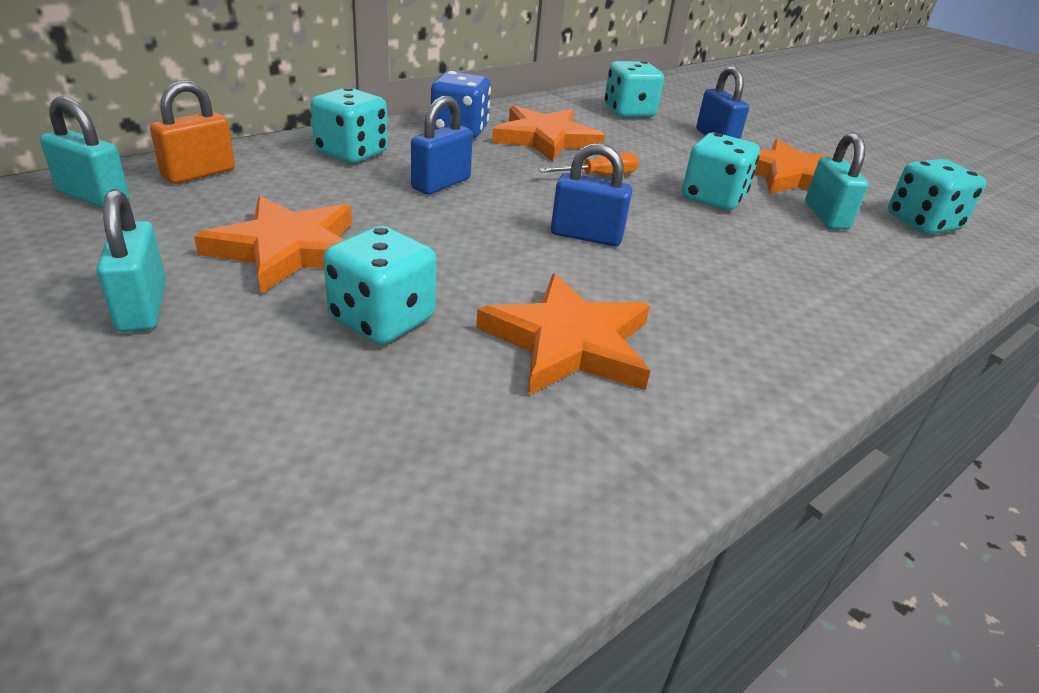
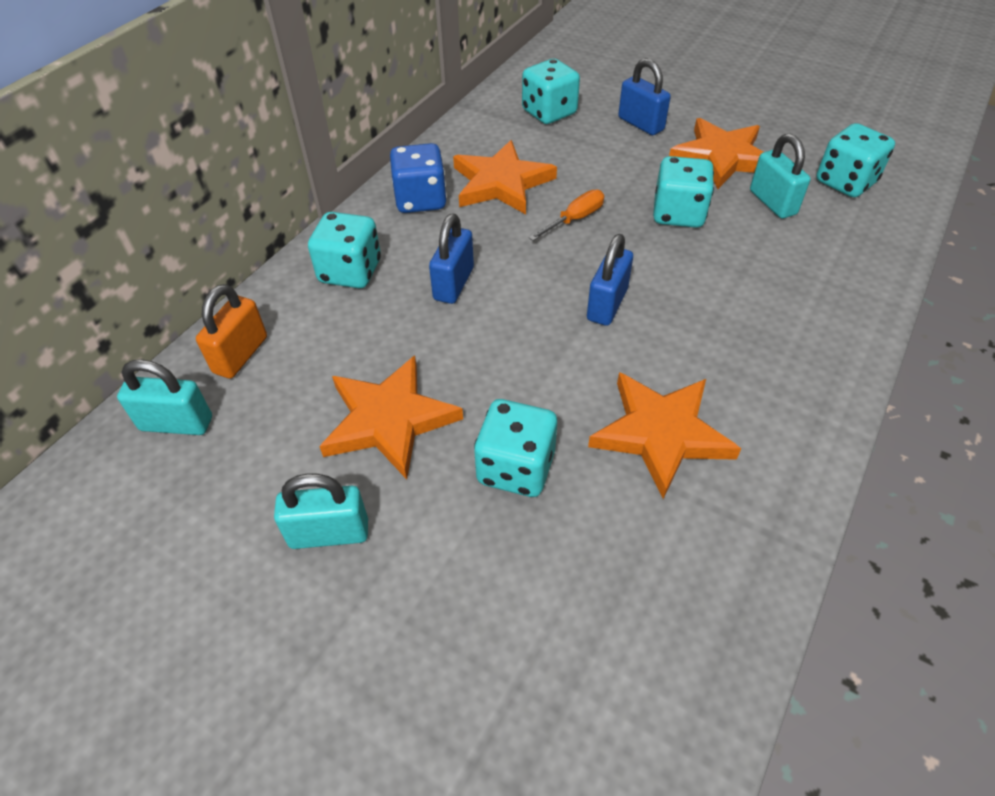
camera: 15 degrees left, 15 degrees up
(142, 307) = (329, 533): turquoise padlock -> turquoise padlock turned 60 degrees counterclockwise
(586, 236) = (607, 304): blue padlock -> blue padlock turned 60 degrees counterclockwise

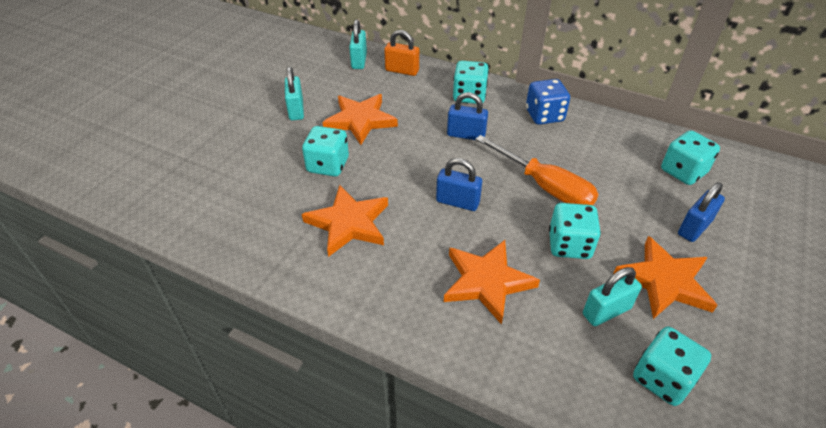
camera: 85 degrees right, 5 degrees down
(501, 183) = (576, 150): orange star -> orange star (487, 282)
(574, 219) = (545, 186): orange screwdriver -> orange screwdriver, size x1.91

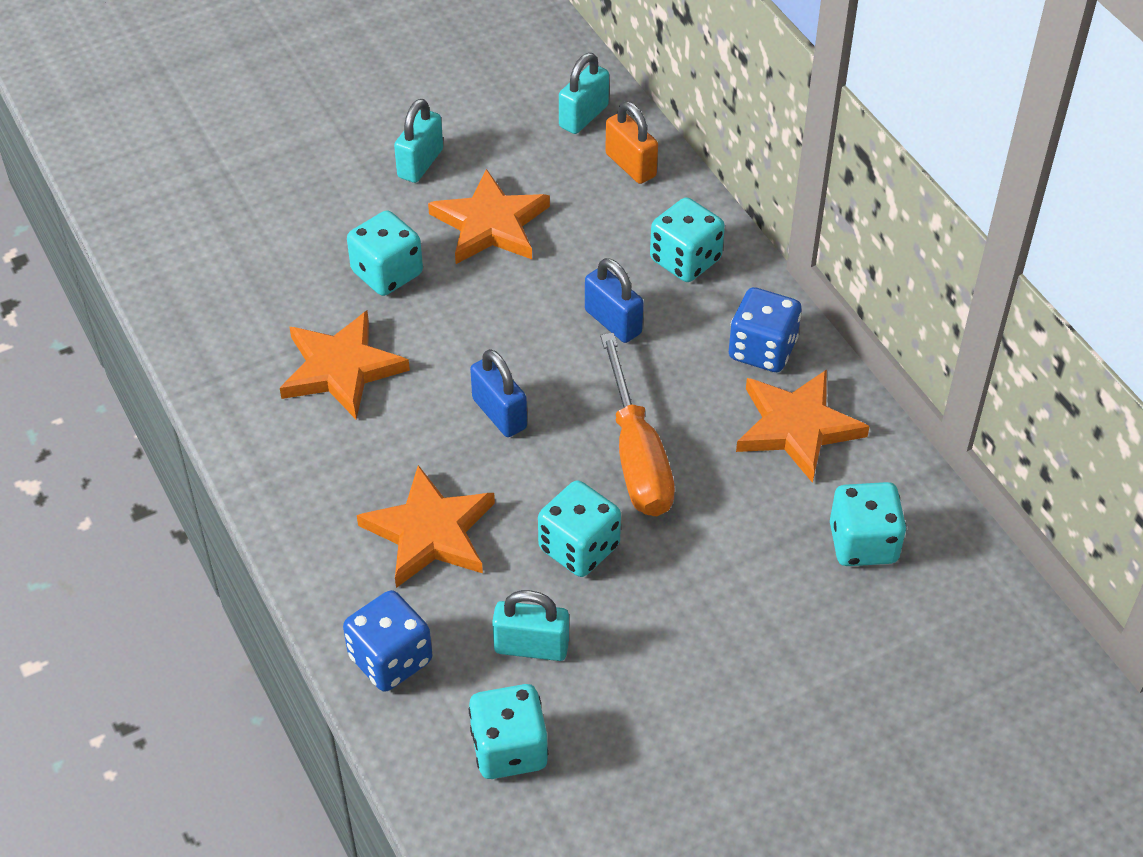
camera: 35 degrees right, 5 degrees up
(543, 369) = (390, 659): none -> blue dice
(665, 281) = (646, 659): orange star -> orange star (797, 427)
(694, 228) = (773, 622): blue padlock -> none

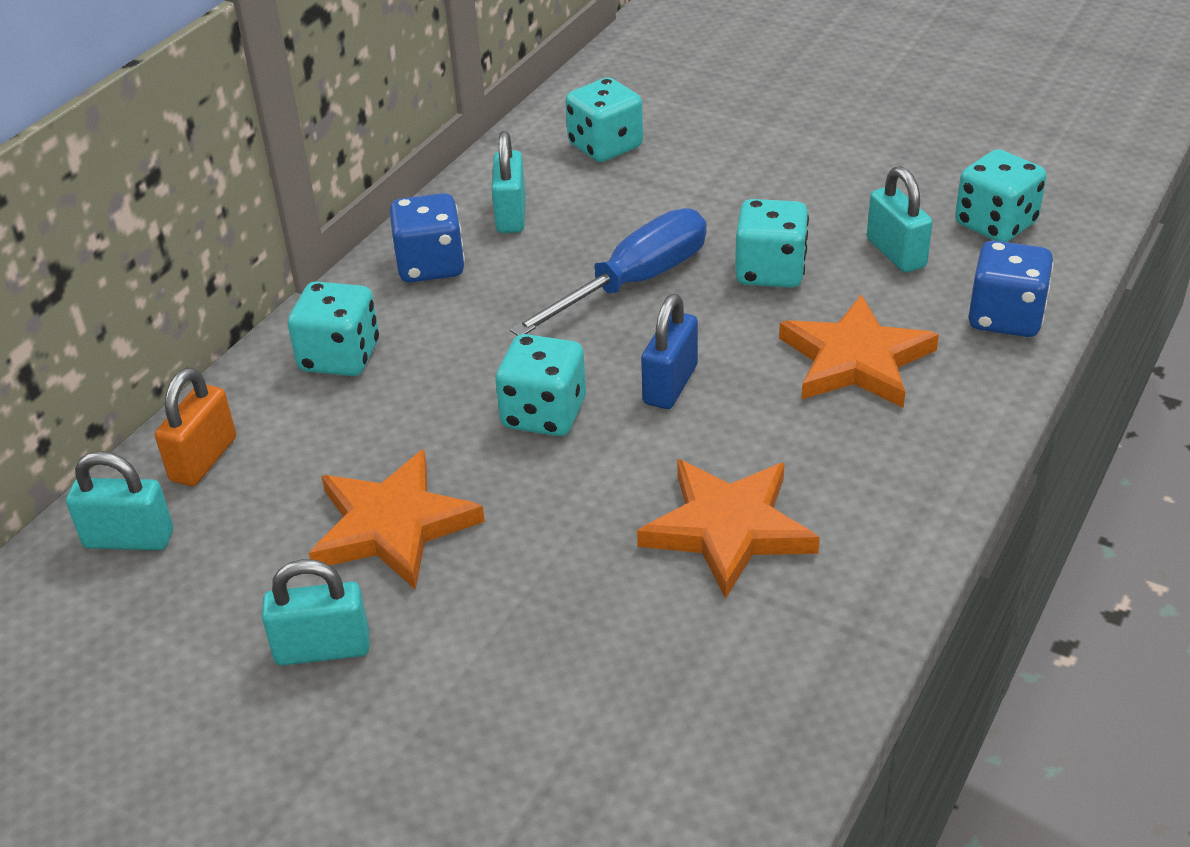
camera: 120 degrees left, 10 degrees down
(387, 273) = (548, 572): turquoise dice -> turquoise dice (544, 414)
(613, 322) = (474, 367): blue padlock -> none
(637, 456) = (633, 283): orange screwdriver -> blue screwdriver
(797, 427) = (511, 215): orange star -> turquoise padlock

